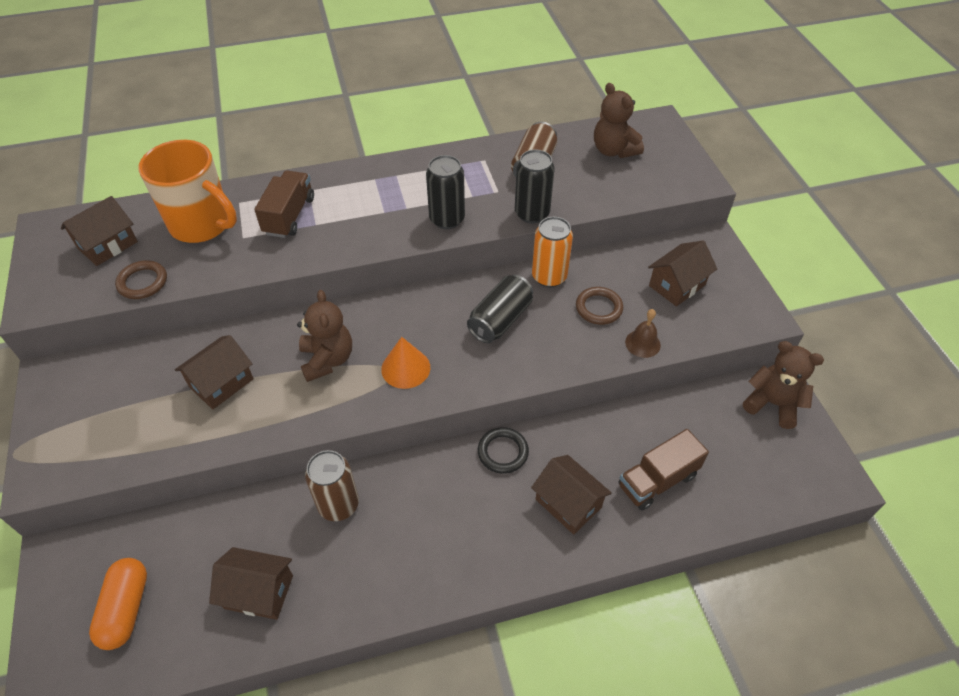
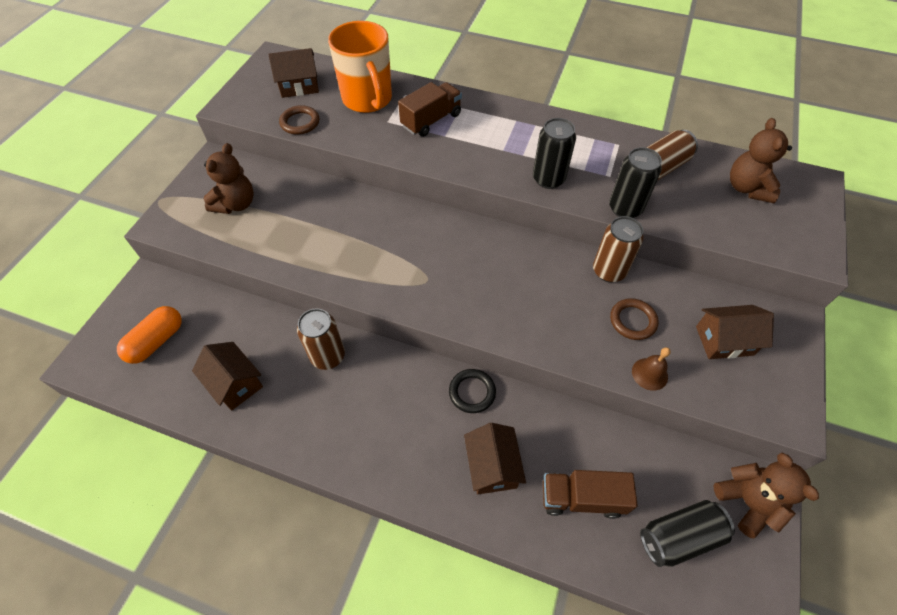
camera: 35 degrees right, 5 degrees up
(221, 383) = (307, 222): brown house -> none
(327, 360) = (387, 244): brown teddy bear -> brown teddy bear (236, 204)
(405, 368) = (437, 282): orange cone -> none
(500, 320) = (539, 285): black can -> black can (679, 537)
(549, 277) = (609, 271): orange can -> brown can

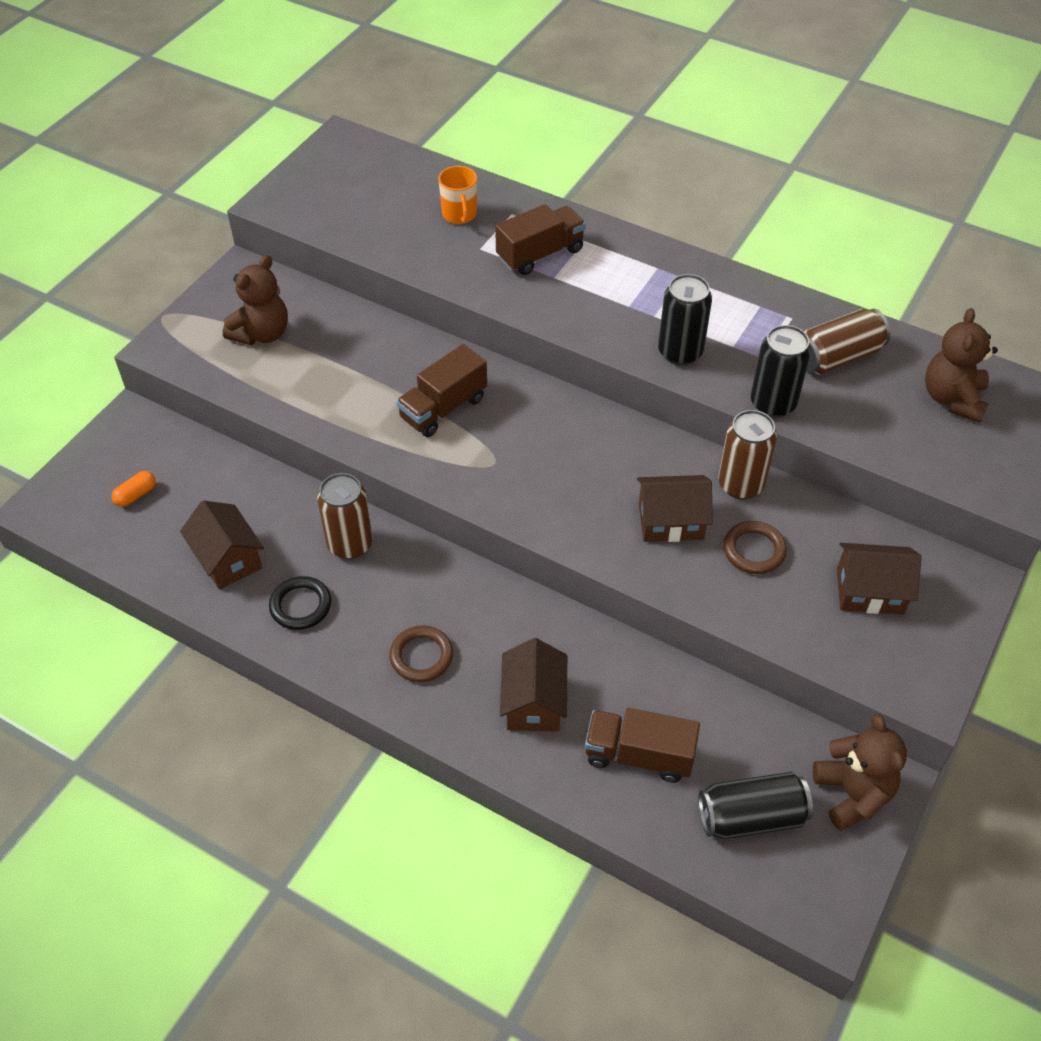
camera: 10 degrees right, 5 degrees down
(156, 341) = (136, 495): orange capsule -> orange capsule, size x0.55
(299, 86) = (370, 185): brown house -> brown house (671, 521)
(300, 122) = (363, 236): brown ring -> brown ring (421, 656)
(367, 99) = (459, 215): orange mug -> orange mug, size x0.50
(381, 243) = (443, 408): none -> brown truck
(472, 392) = (528, 614): black ring -> black ring (300, 605)
(649, 374) = (756, 616): brown bell -> none

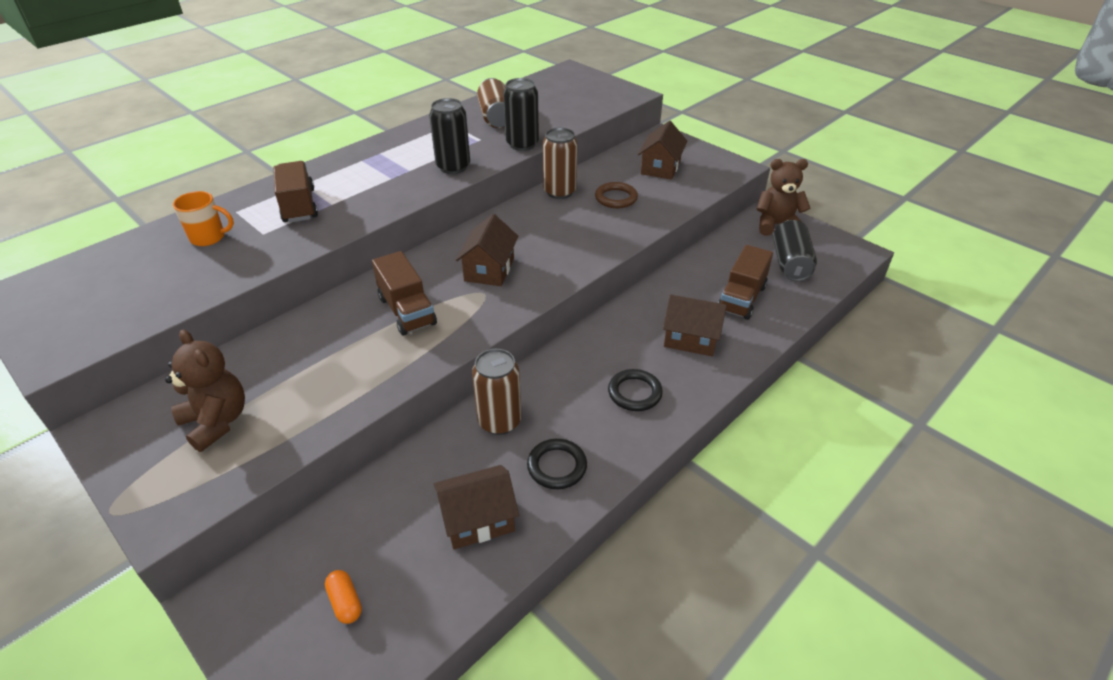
camera: 75 degrees left, 10 degrees down
(421, 656) = (634, 393): brown ring -> black ring
(671, 521) = (579, 224): brown house -> brown house (489, 269)
(952, 399) = (551, 93): brown teddy bear -> none

